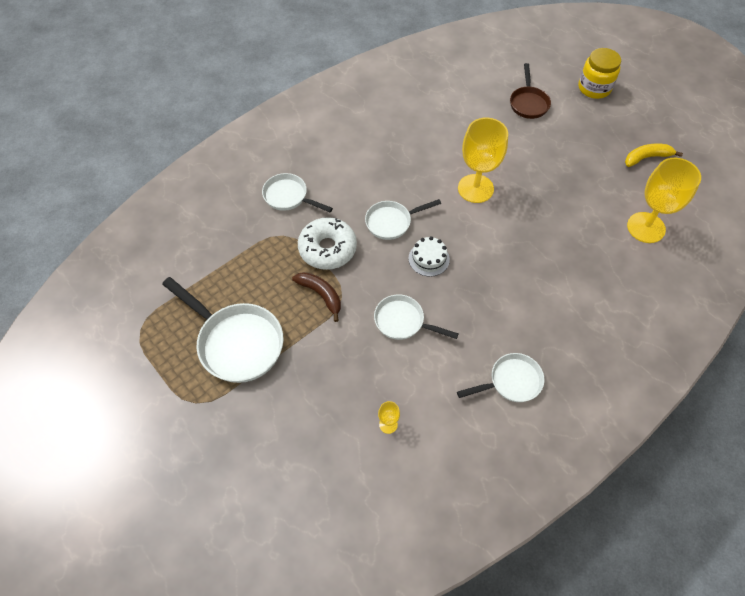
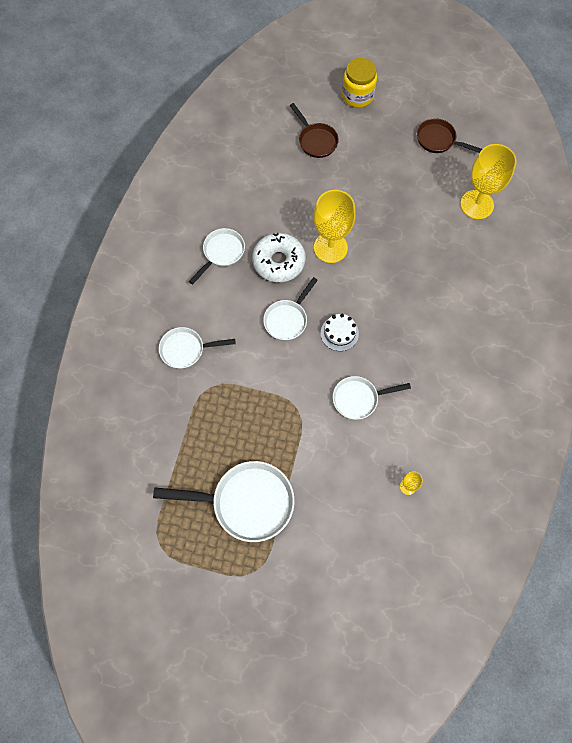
camera: 35 degrees left, 10 degrees up
(321, 295) = (280, 418): brown banana -> none
(327, 249) = (255, 376): white donut -> white donut (279, 262)
(511, 381) = (467, 394): white pan -> white pan (221, 253)
(646, 158) = (438, 140): yellow banana -> brown pan

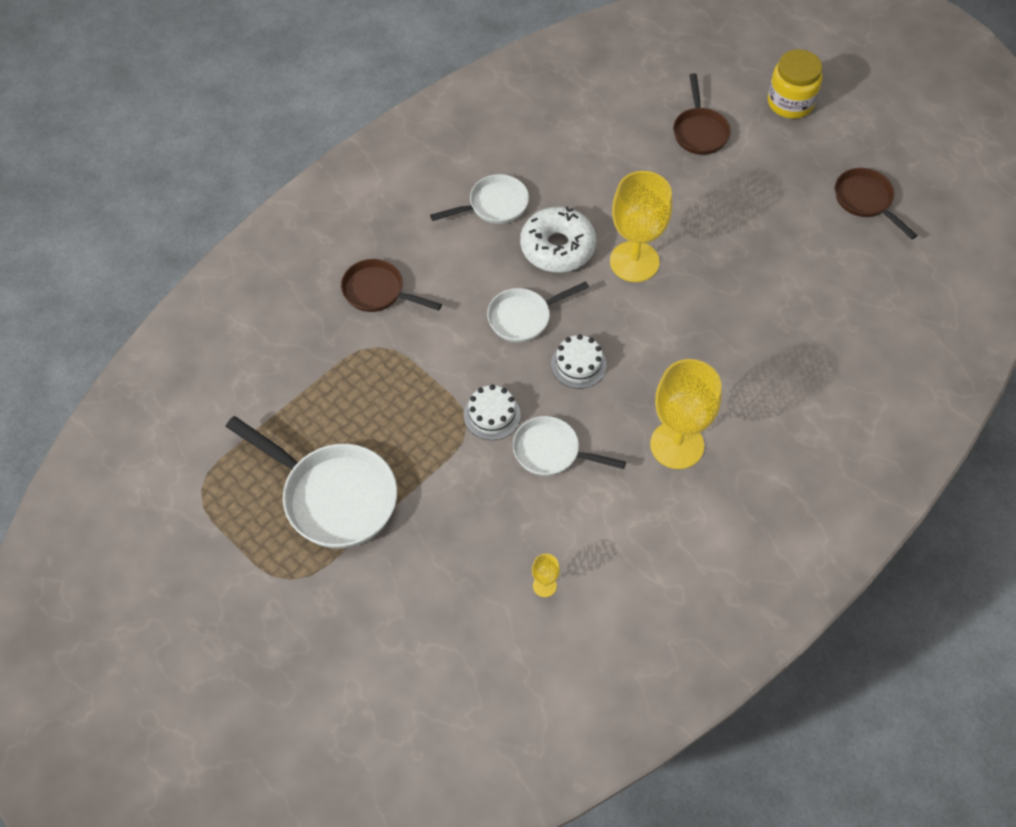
camera: 30 degrees right, 10 degrees down
(186, 350) = (378, 292): white pan -> brown pan
(308, 394) = (492, 415): none -> white cake
(477, 204) = (867, 300): yellow goblet -> yellow goblet (677, 445)

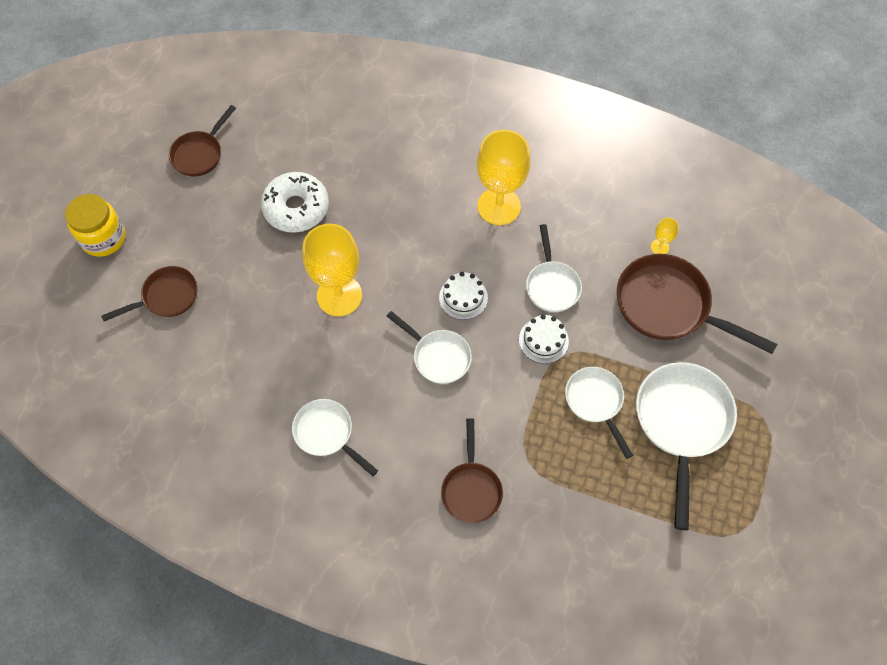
camera: 115 degrees left, 5 degrees up
(400, 430) = (595, 402): none -> white pan
(466, 555) = (669, 307): none -> brown pan
(557, 247) = (351, 360): white donut -> white donut (296, 208)

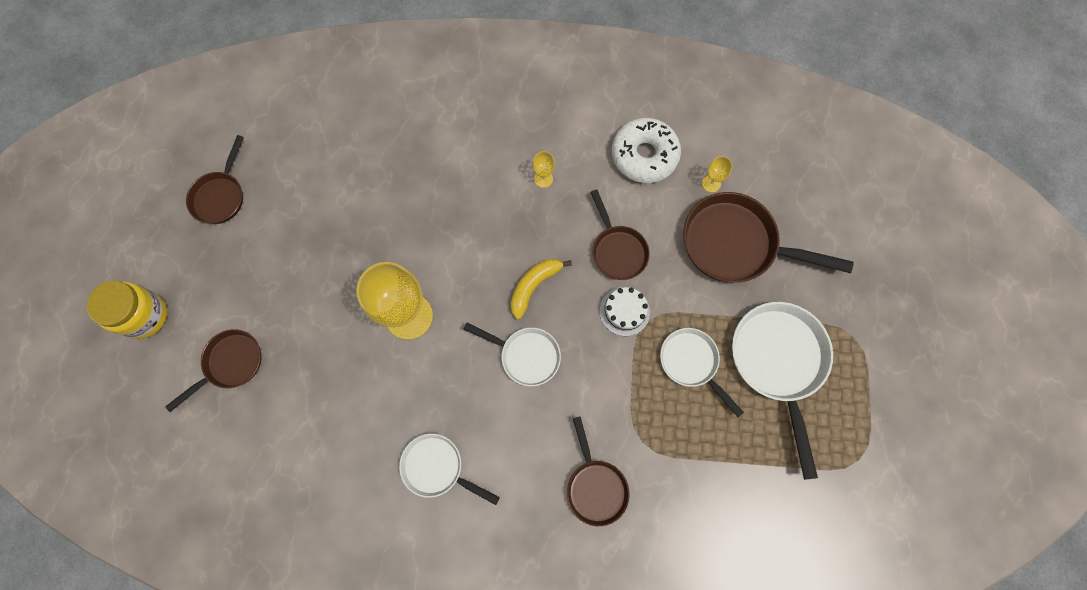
camera: 15 degrees left, 10 degrees up
(296, 208) = (338, 231): white donut -> white donut (644, 155)
(463, 297) = (534, 286): white cake -> yellow banana
(499, 206) = (543, 179): yellow goblet -> yellow goblet, size x0.42
(552, 285) = (617, 250): white pan -> brown pan

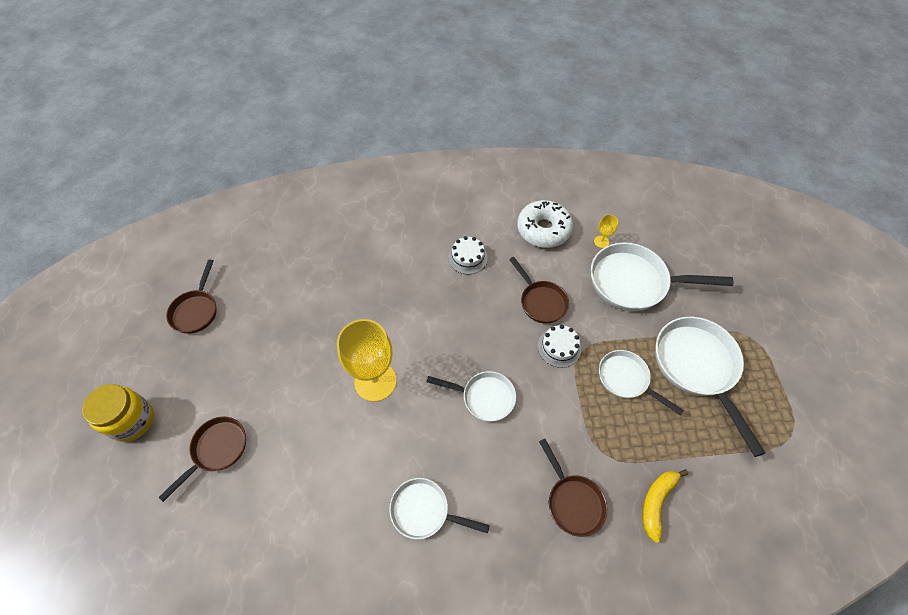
camera: 10 degrees left, 15 degrees down
(534, 286) = (478, 340): yellow banana -> yellow banana (656, 502)
(543, 179) = (468, 257): yellow goblet -> white cake
(736, 244) = (634, 282): brown pan -> white pan

